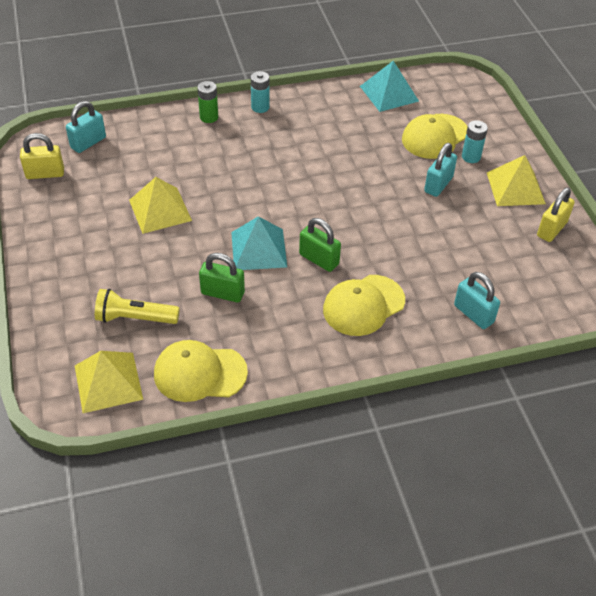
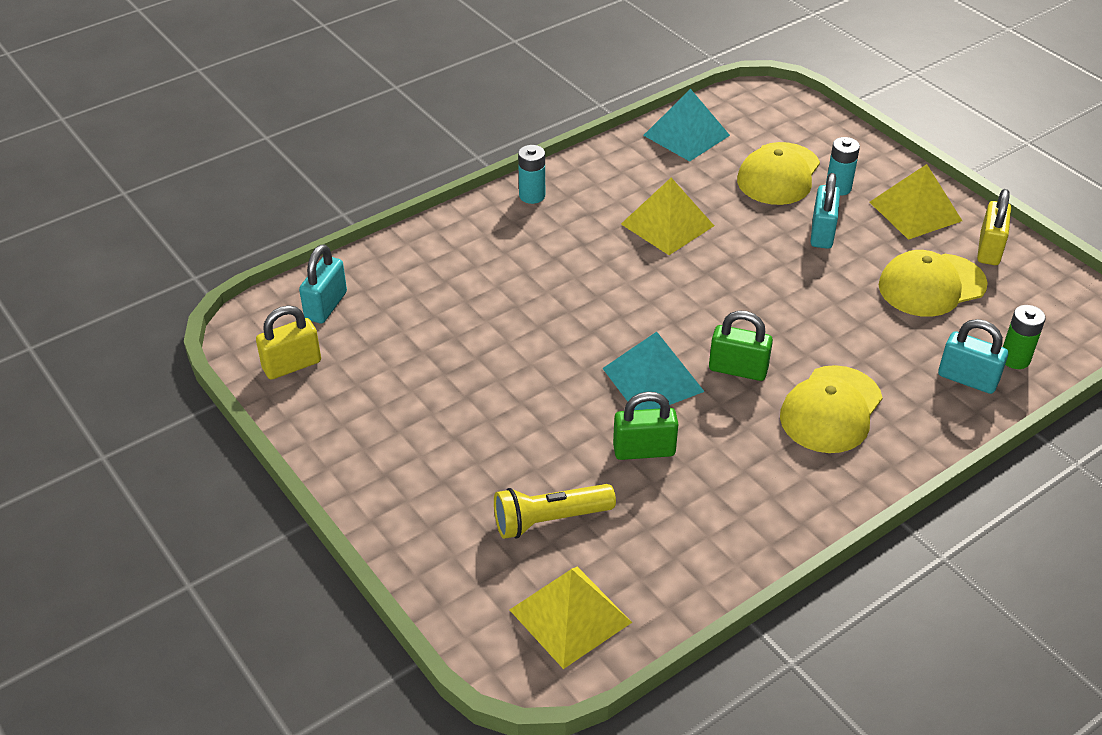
camera: 20 degrees left, 5 degrees down
(160, 210) = (488, 367): yellow pyramid -> yellow pyramid (667, 224)
(200, 373) = (683, 563): yellow cap -> yellow cap (931, 285)
(209, 117) = (472, 227): green battery -> green battery (1015, 359)

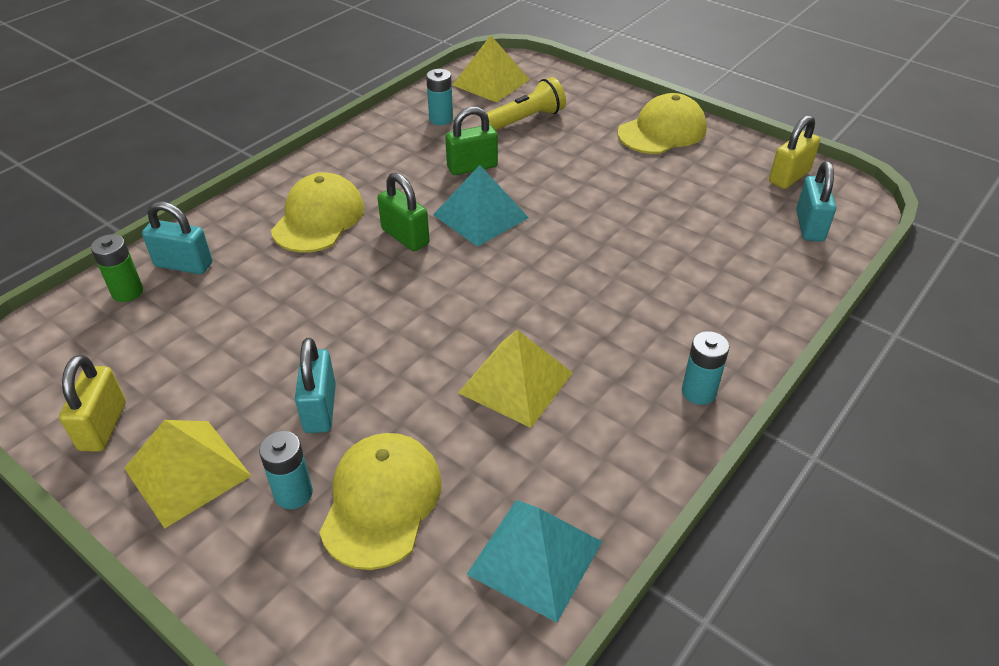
camera: 165 degrees right, 0 degrees up
(664, 546) = (441, 119): none -> turquoise battery
(738, 369) = (405, 236): green padlock -> green padlock turned 45 degrees clockwise
(931, 285) = (193, 360): yellow cap -> yellow cap (662, 131)

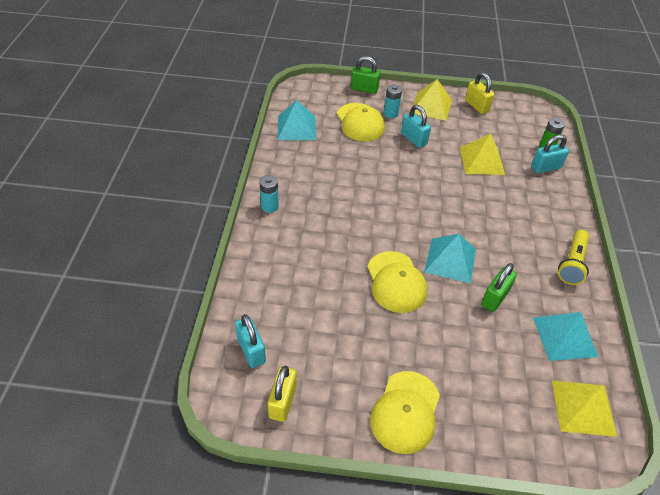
camera: 145 degrees right, 5 degrees up
(318, 218) = (526, 218): yellow cap -> yellow cap (396, 282)
(405, 236) = (472, 227): green padlock -> green padlock (364, 89)
(441, 119) = (564, 336): turquoise battery -> turquoise pyramid
(515, 382) = (350, 178): yellow pyramid -> yellow pyramid (482, 160)
(525, 120) = (511, 369): yellow flashlight -> yellow flashlight (572, 263)

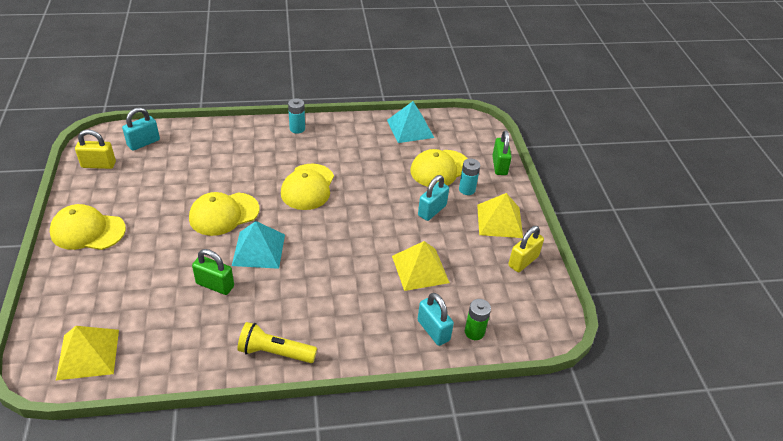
camera: 75 degrees right, 5 degrees down
(367, 212) = (308, 187): none -> yellow cap
(564, 336) = (171, 341): turquoise pyramid -> none

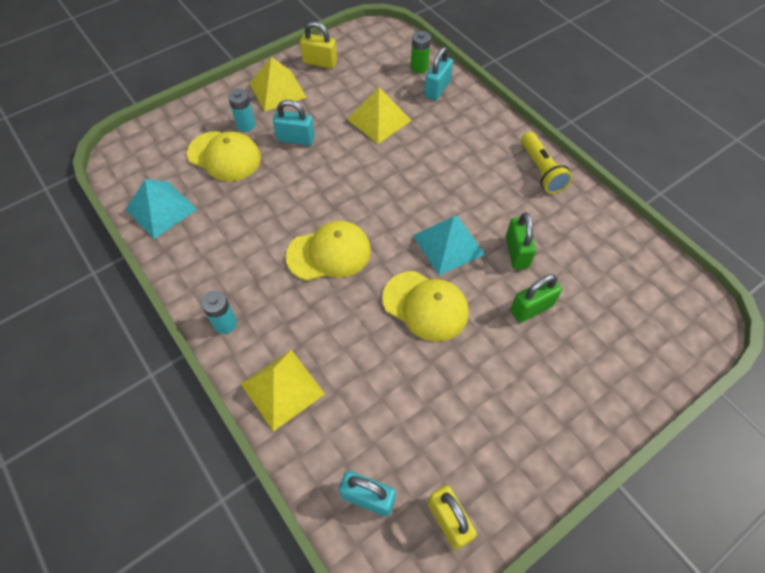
camera: 115 degrees left, 15 degrees up
(87, 231) = (553, 427): yellow cap -> none
(88, 354) = (664, 297): yellow pyramid -> yellow pyramid (282, 388)
(499, 166) = (190, 114): green padlock -> green padlock (531, 308)

